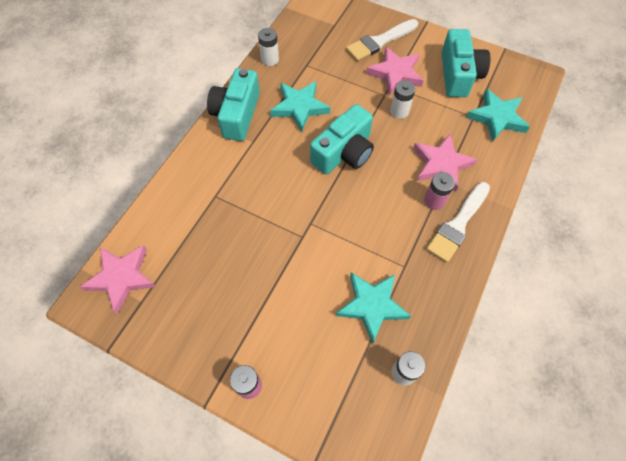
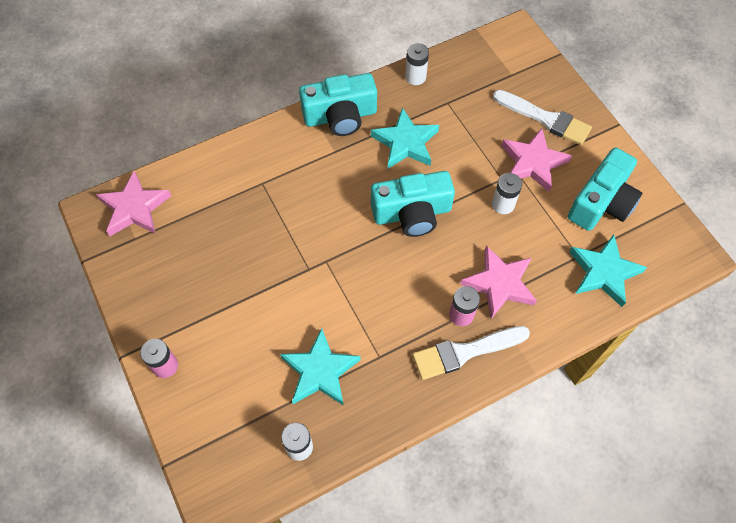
camera: 35 degrees right, 0 degrees up
(237, 114) = (340, 116): turquoise camera -> turquoise camera turned 150 degrees counterclockwise
(380, 41) = (545, 119): white brush -> white brush turned 150 degrees counterclockwise

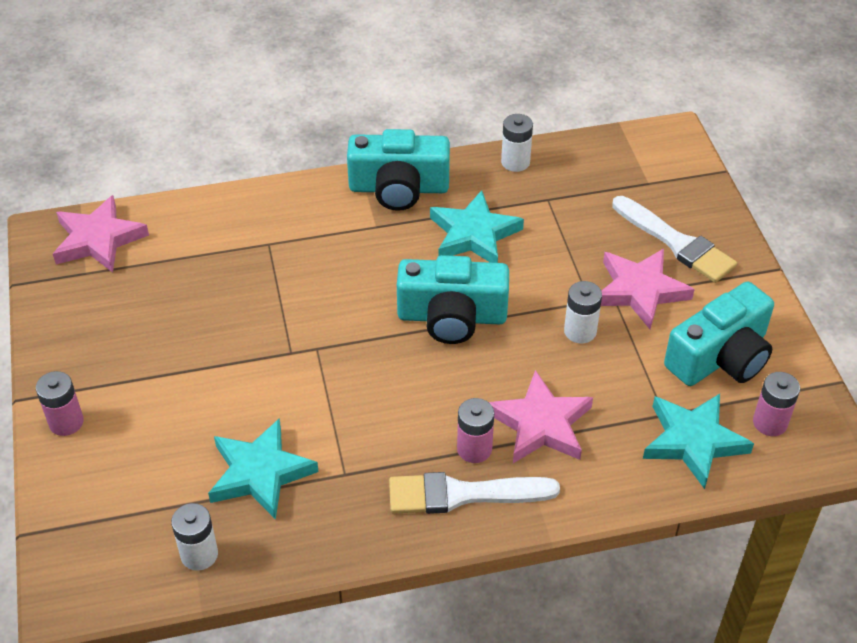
camera: 15 degrees right, 15 degrees down
(648, 245) = (770, 422): none -> pink battery

